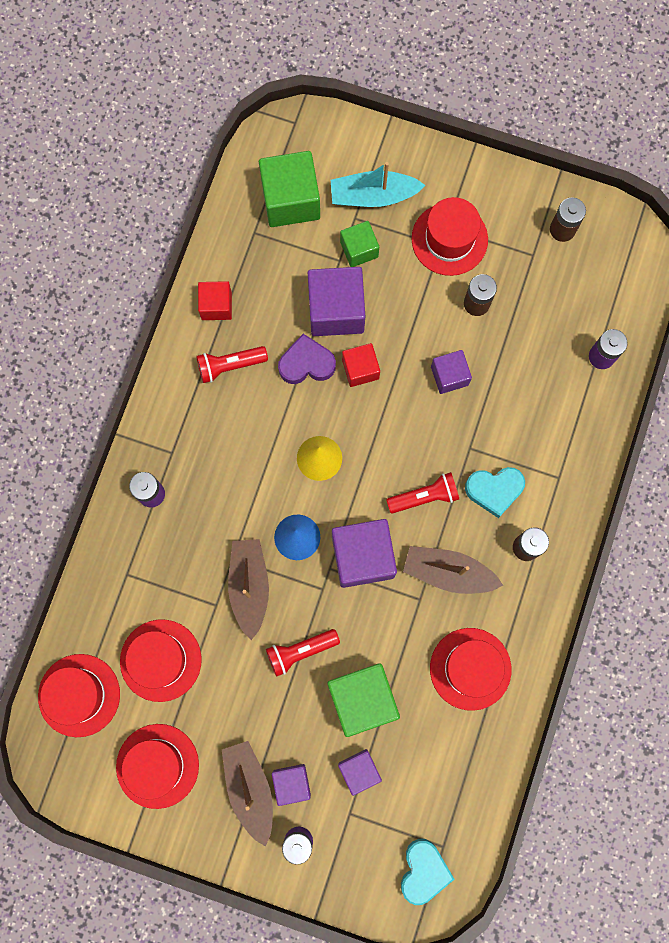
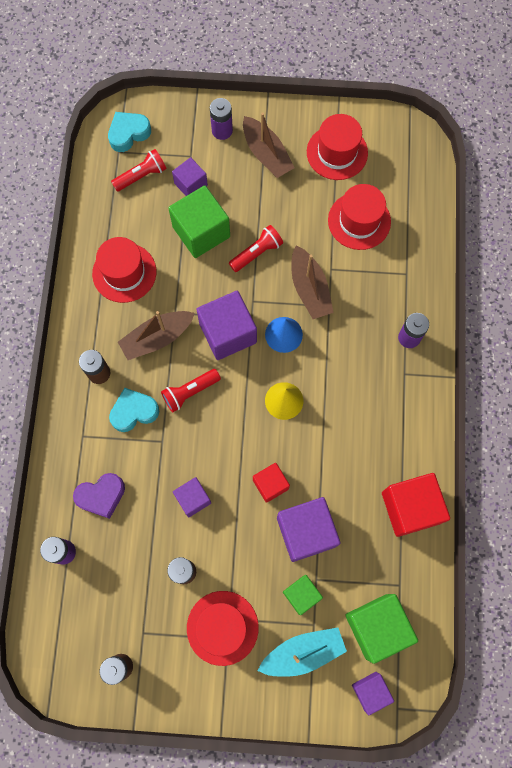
camera: 165 degrees right, 5 degrees down
(79, 695) = (410, 183): red hat -> none
(216, 305) = (410, 508): red cube -> red cube, size x1.73
(229, 365) = (381, 458): red flashlight -> red flashlight (142, 176)
(292, 783) = (237, 165): purple cube -> purple cube (370, 691)
(306, 363) = (317, 477): purple heart -> purple heart (101, 496)
(423, 871) = (128, 133): turquoise heart -> turquoise heart turned 60 degrees clockwise
(448, 572) = (157, 338): brown boat -> brown boat turned 150 degrees clockwise

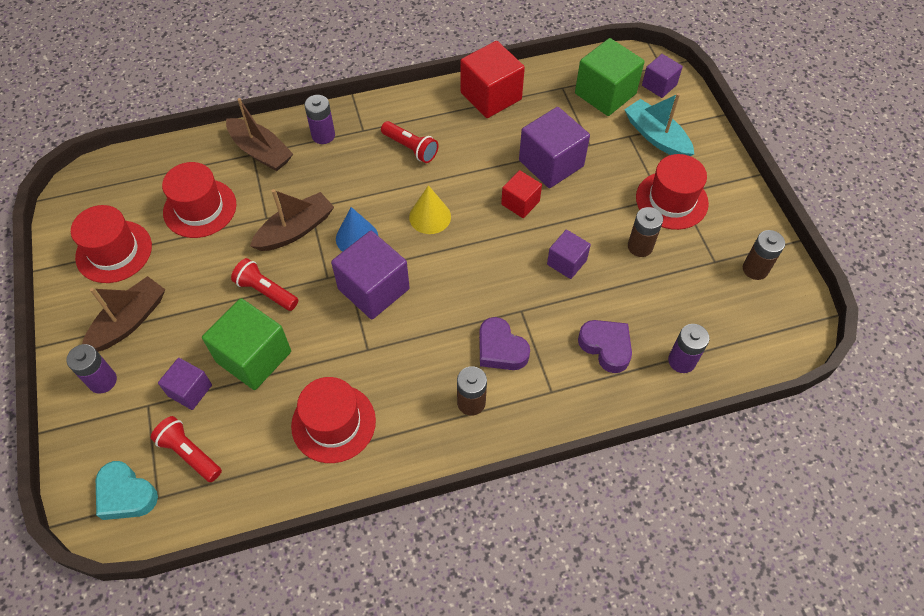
camera: 110 degrees left, 15 degrees down
(134, 411) = (500, 349): turquoise heart -> purple heart
(157, 338) = (405, 356): brown boat -> brown boat (261, 151)
(189, 392) = (455, 303): red flashlight -> red flashlight (411, 148)
(301, 594) = (609, 151): green cube -> none

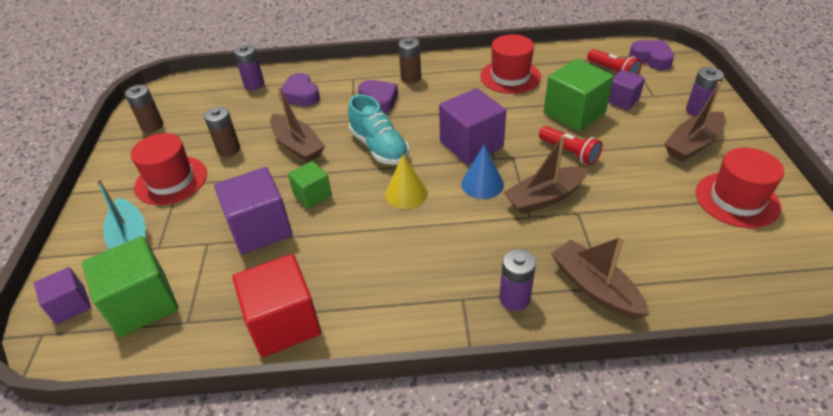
camera: 165 degrees left, 15 degrees down
(126, 494) = (651, 59): turquoise heart -> purple heart
(200, 208) = (655, 230): red hat -> none
(411, 148) = (407, 266): red flashlight -> none
(475, 271) = (379, 147): none -> turquoise shoe
(520, 203) = (312, 195): red cube -> green cube
(566, 262) = (297, 145): purple cube -> brown boat

